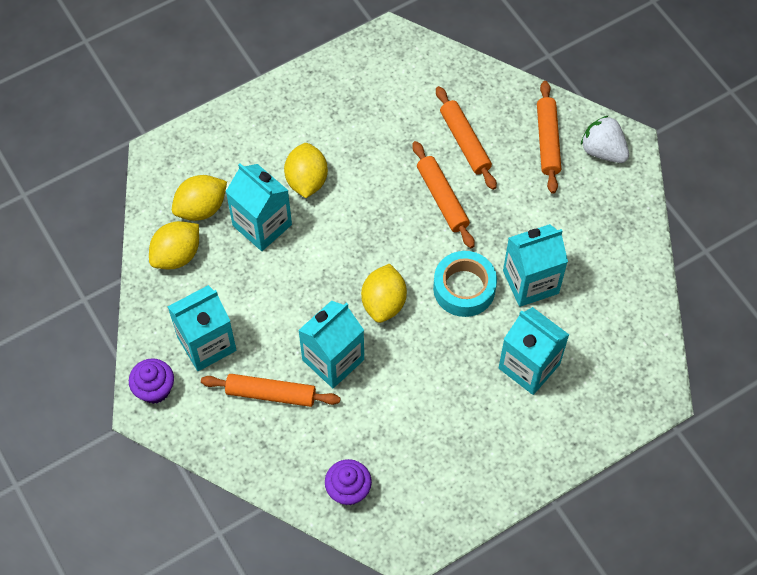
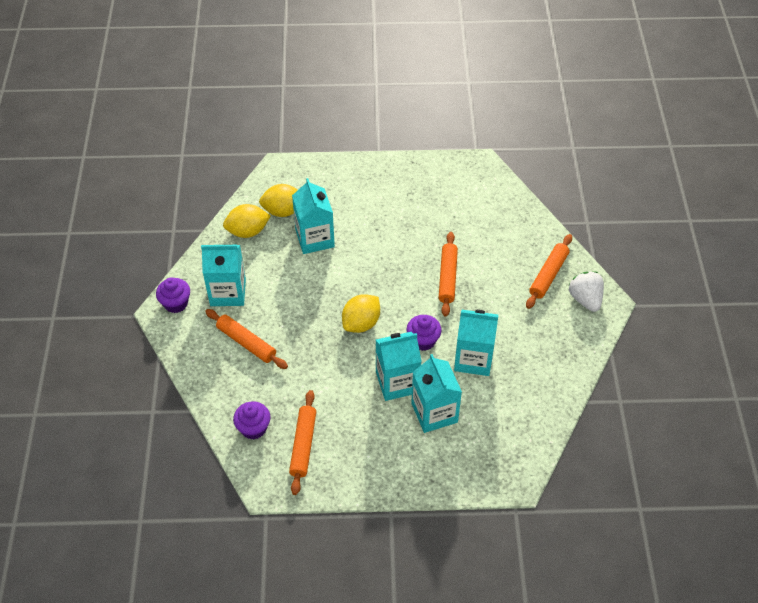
camera: 30 degrees right, 10 degrees down
(306, 180) = (363, 225): yellow lemon -> none
(333, 360) = (302, 342): turquoise carton -> turquoise carton (397, 382)
(464, 288) = (423, 340): turquoise tape -> purple cupcake
(465, 142) = (488, 250): orange rolling pin -> orange rolling pin (303, 445)

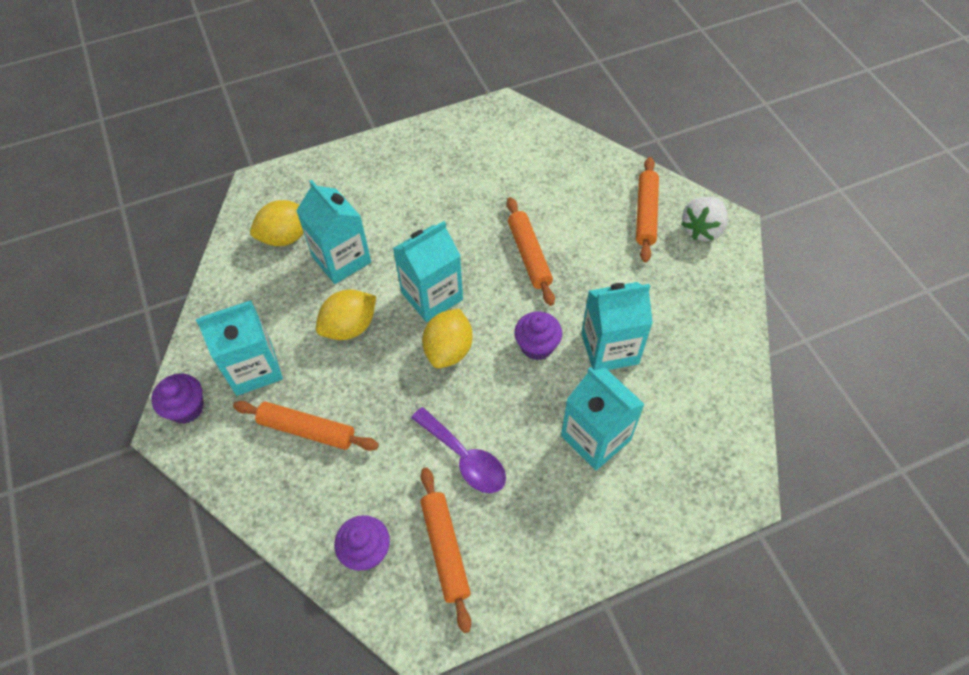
camera: 20 degrees left, 5 degrees up
(248, 231) = (249, 278): yellow lemon -> yellow lemon (350, 327)
(340, 395) = (464, 458): none -> purple spoon
(397, 382) = (530, 413): turquoise carton -> turquoise carton (432, 296)
(585, 299) = (702, 229): white strawberry -> white strawberry turned 105 degrees counterclockwise

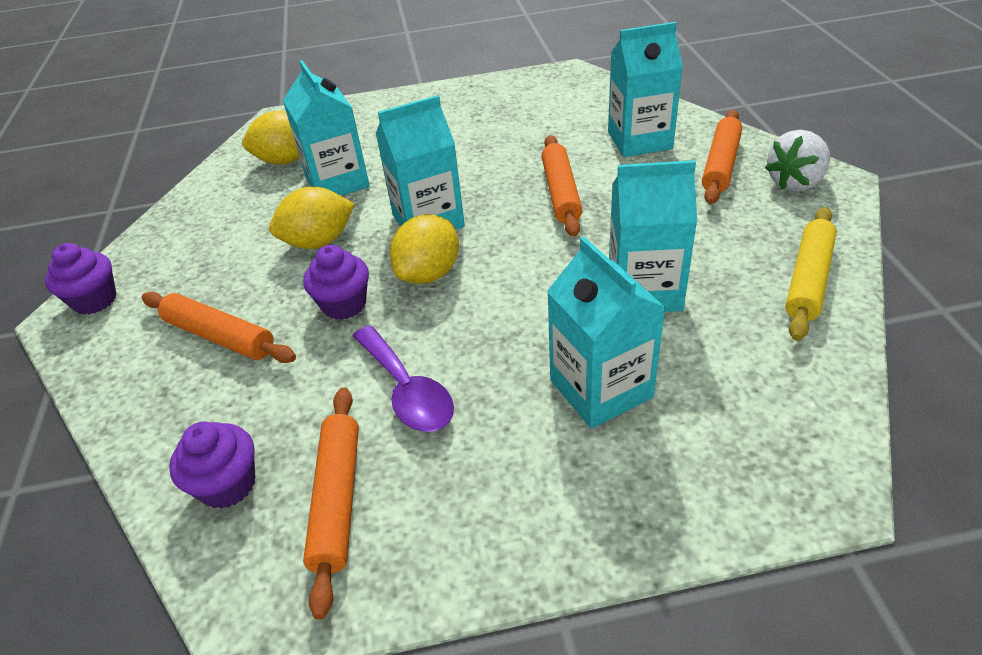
camera: 15 degrees right, 15 degrees down
(254, 368) = (190, 270): turquoise carton -> turquoise carton (639, 140)
(537, 346) = (545, 279): purple cupcake -> purple cupcake (344, 304)
(719, 325) = (808, 280): none -> yellow rolling pin

